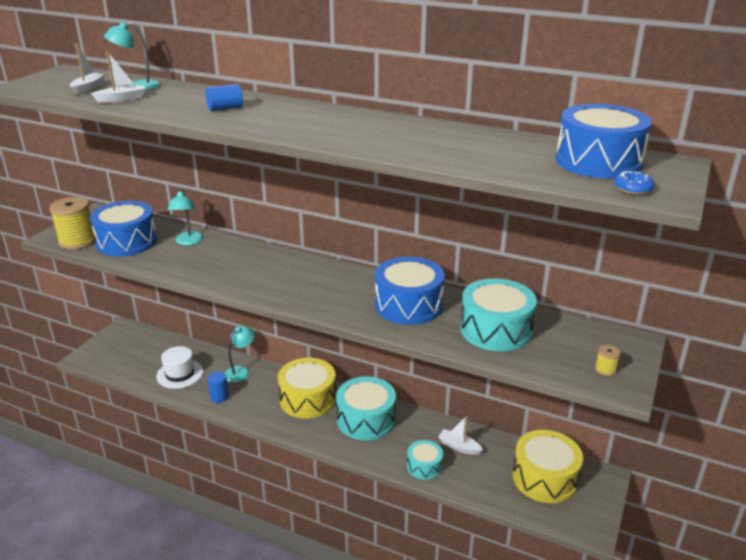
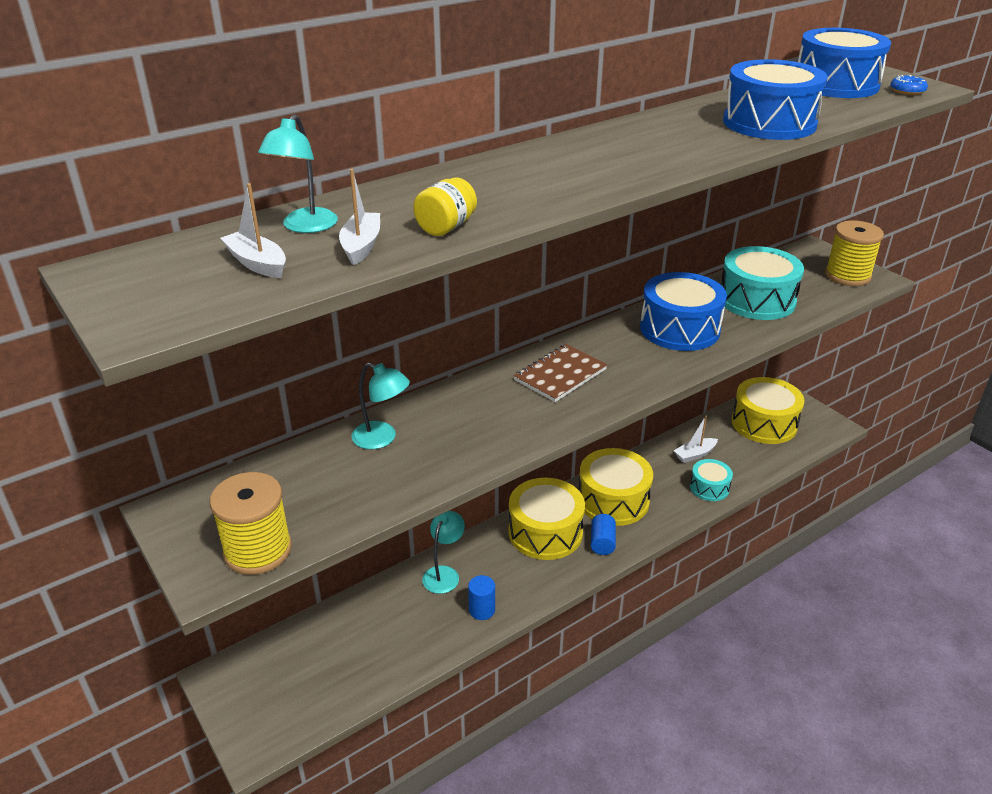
camera: 60 degrees left, 5 degrees up
(127, 242) = (319, 496): blue drum -> blue drum (769, 123)
(159, 108) = (446, 227): none -> yellow jar
(180, 374) = (398, 637): white hat -> none
(225, 108) = (501, 189): blue cylinder -> blue cylinder (602, 542)
(241, 371) = (444, 574): turquoise lamp -> turquoise lamp turned 45 degrees clockwise
(301, 275) = (560, 375): none -> brown notebook
(366, 419) = (613, 500): turquoise drum -> yellow drum
(605, 369) = (847, 275): yellow spool -> yellow spool, size x2.27

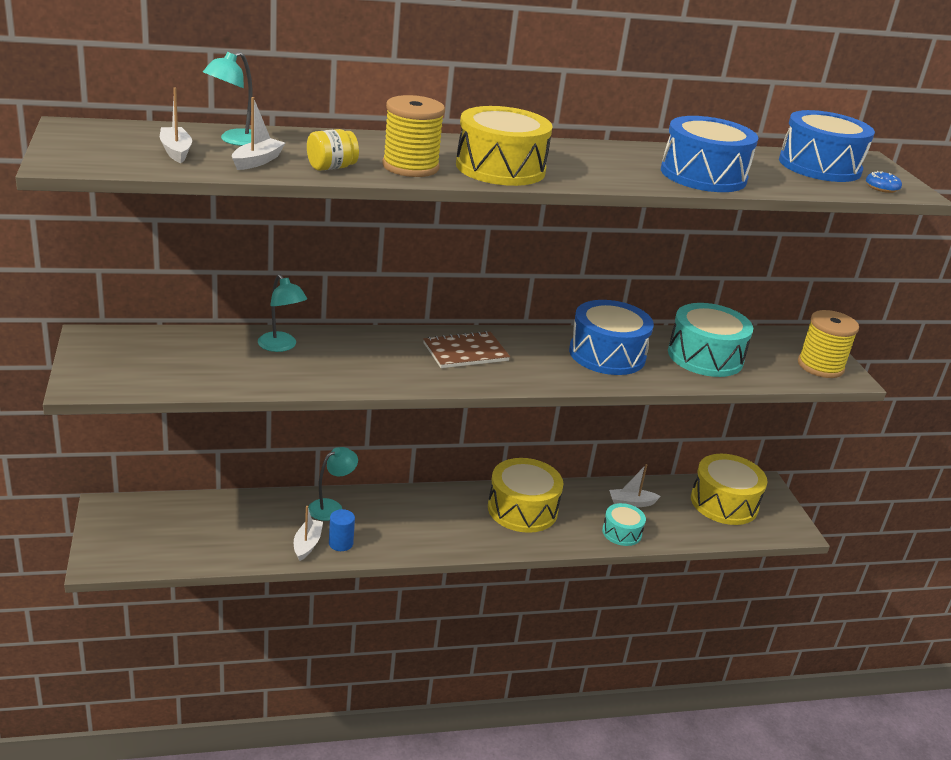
camera: 20 degrees right, 5 degrees down
(258, 550) = (129, 381): yellow spool -> yellow spool (410, 167)
(451, 626) = (307, 544): none -> white boat
(545, 532) = (441, 510): yellow drum -> yellow drum (500, 168)
(602, 542) = (484, 536): blue cylinder -> none

